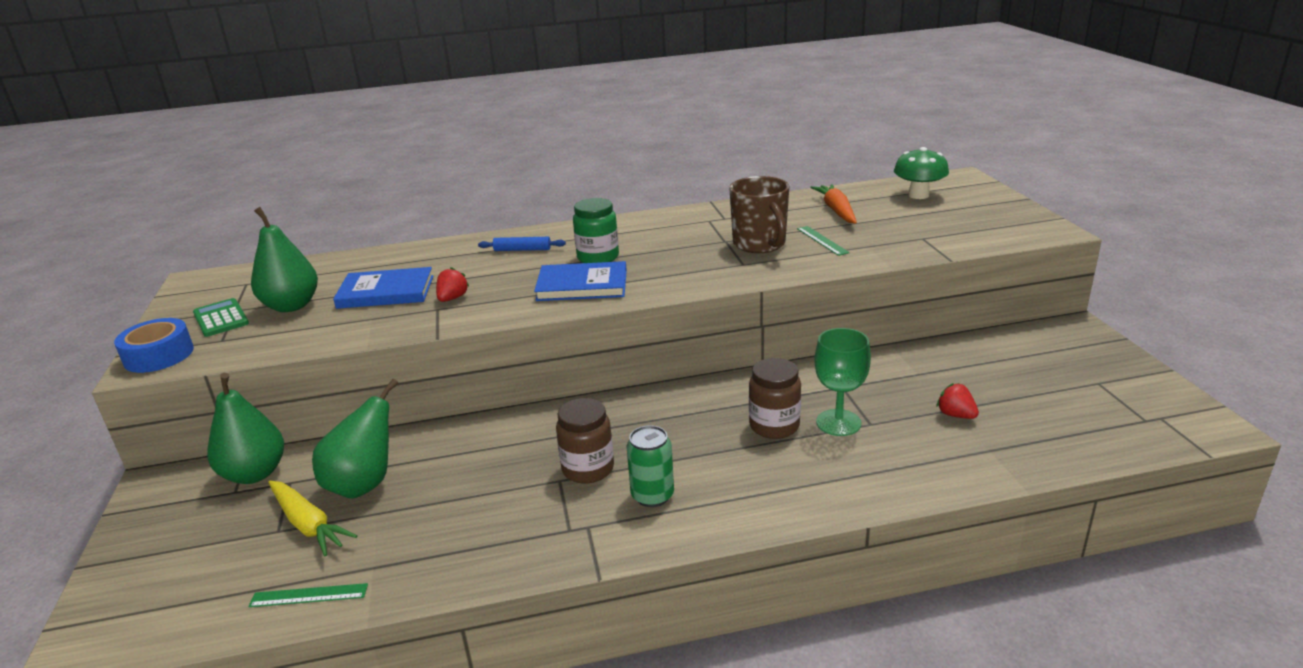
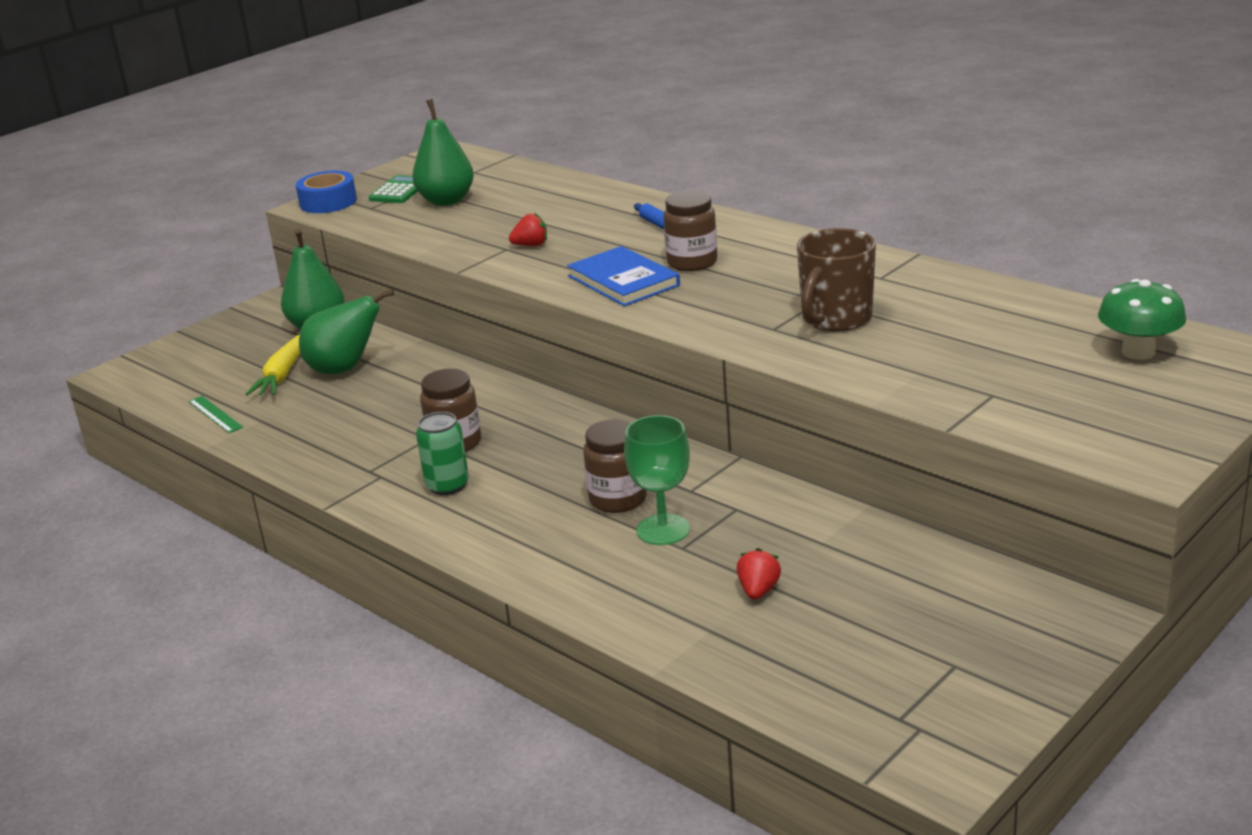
camera: 55 degrees right, 0 degrees up
(386, 292) = (510, 218): blue book -> none
(598, 257) = (692, 262): green jar -> brown jar
(822, 240) = (896, 344): green ruler -> none
(836, 210) = (1000, 323): orange carrot -> none

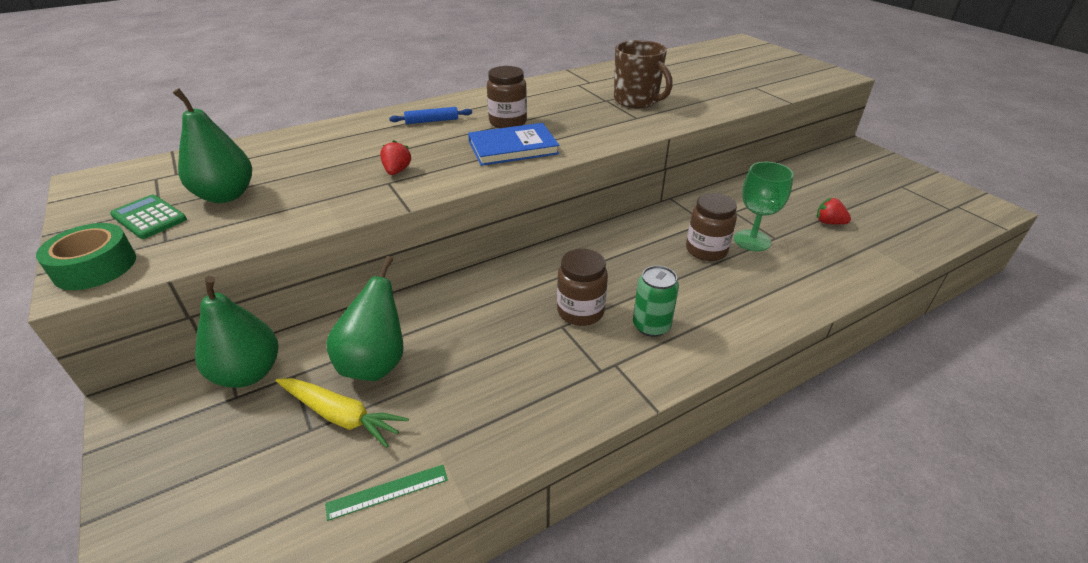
camera: 75 degrees left, 10 degrees up
(328, 202) = (95, 267): blue tape -> green tape
(1138, 352) = (723, 55): green mushroom -> none

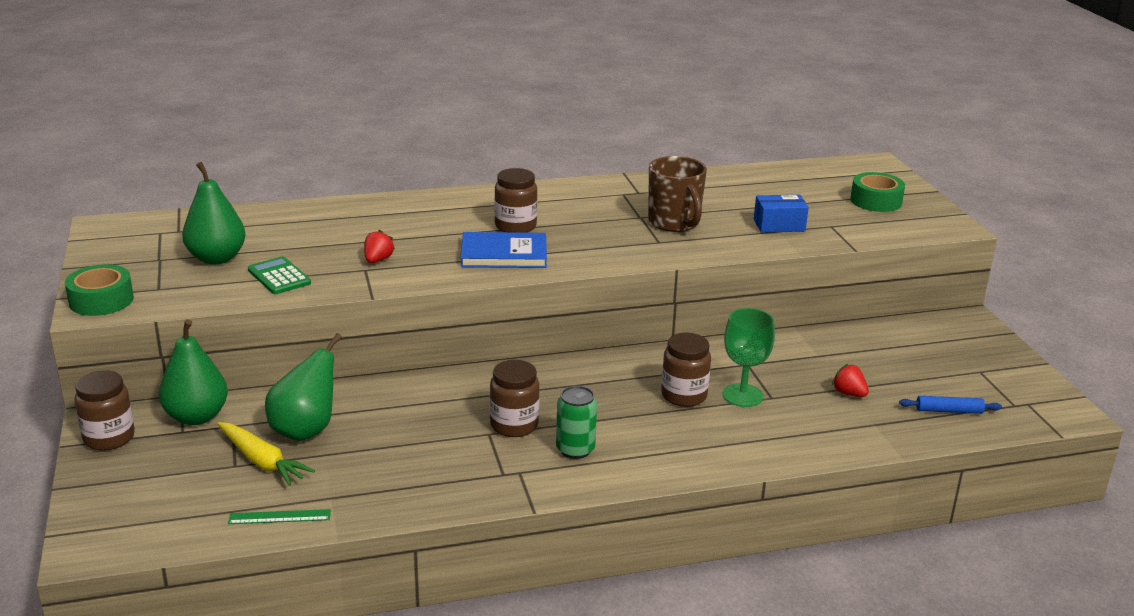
camera: 15 degrees right, 10 degrees down
(147, 426) = (109, 438): none -> brown jar
(149, 217) = (149, 267): green calculator -> green calculator (279, 277)
(432, 121) = (437, 213): blue rolling pin -> blue rolling pin (949, 410)
(717, 92) = (779, 225): none -> blue box
(768, 65) = (876, 201): none -> green tape

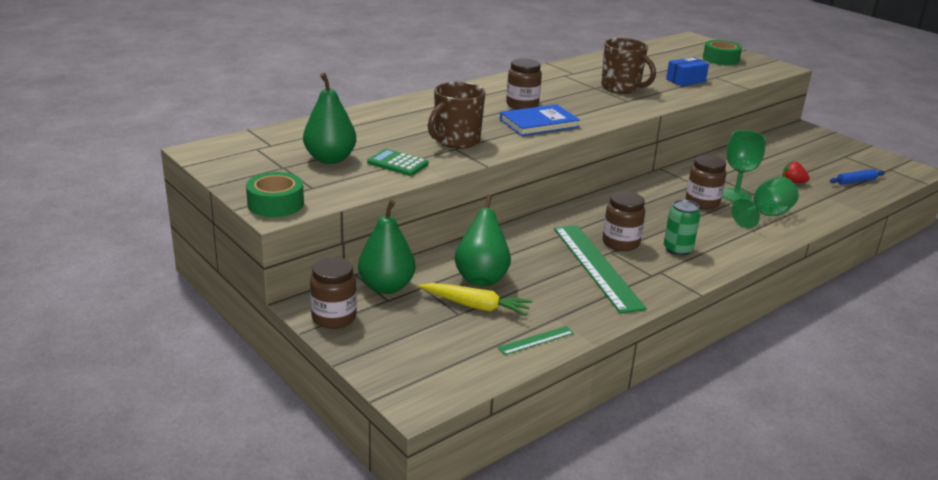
camera: 25 degrees left, 0 degrees up
(378, 260) = (456, 141): red strawberry -> brown mug
(450, 447) = (596, 266): none -> green ruler
(750, 431) = (766, 215): none -> green goblet

